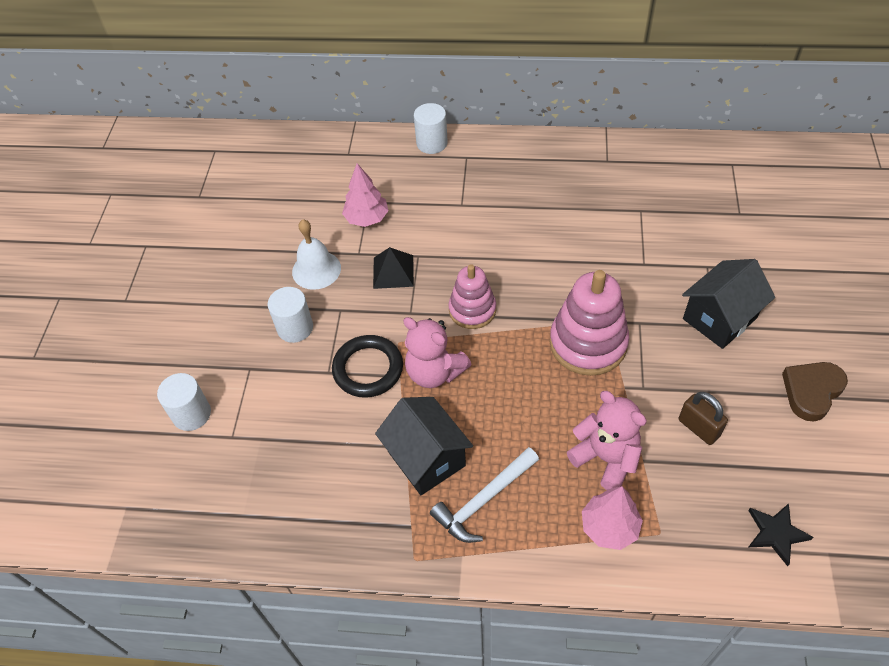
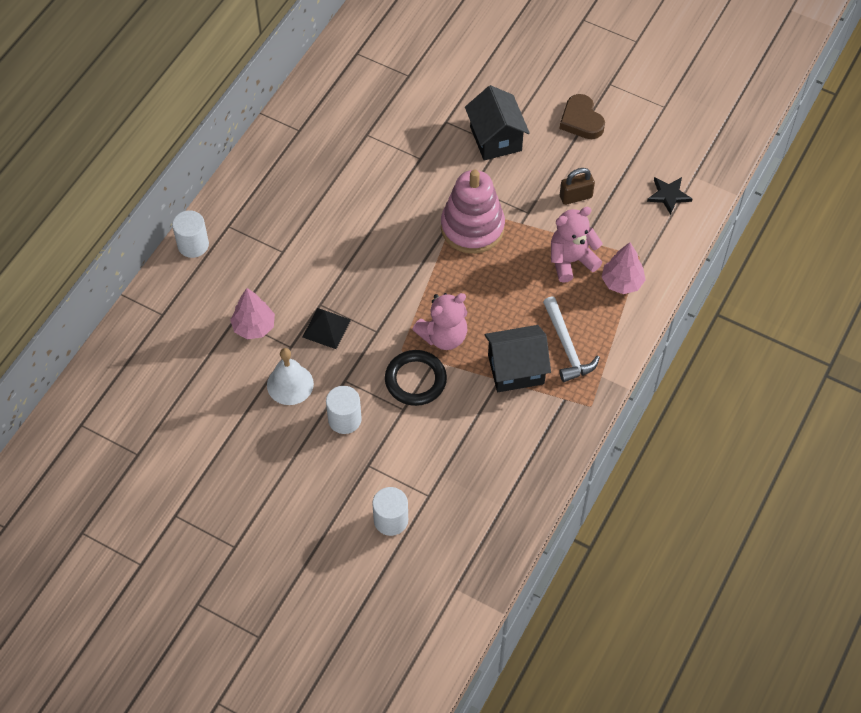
camera: 70 degrees left, 5 degrees up
(472, 310) = (399, 288): pink stacking toy -> none

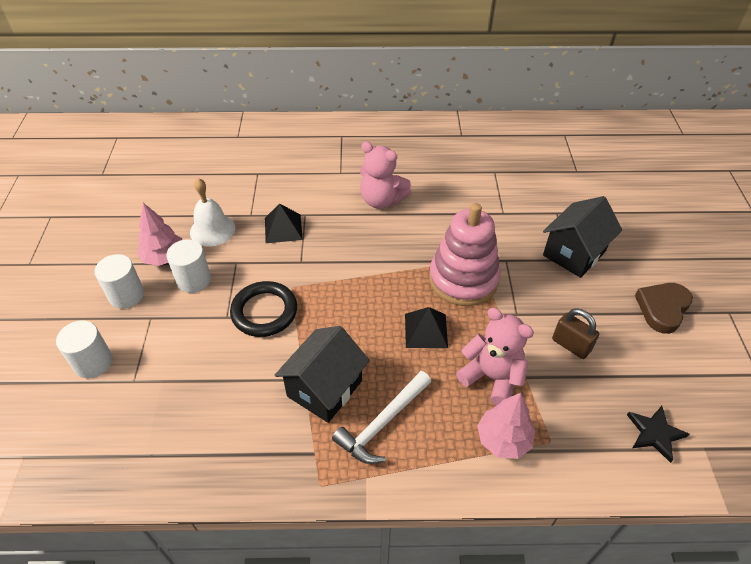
camera: 60 degrees right, 10 degrees down
(193, 245) = (311, 126): white cylinder -> white cylinder (126, 295)
(254, 327) = (257, 186): pink tree -> pink tree (164, 257)
(443, 336) = (327, 311): pink teddy bear -> pink teddy bear (381, 200)
(505, 279) = (426, 330): none -> black pyramid
(516, 369) = (324, 388): black house -> black house turned 75 degrees clockwise

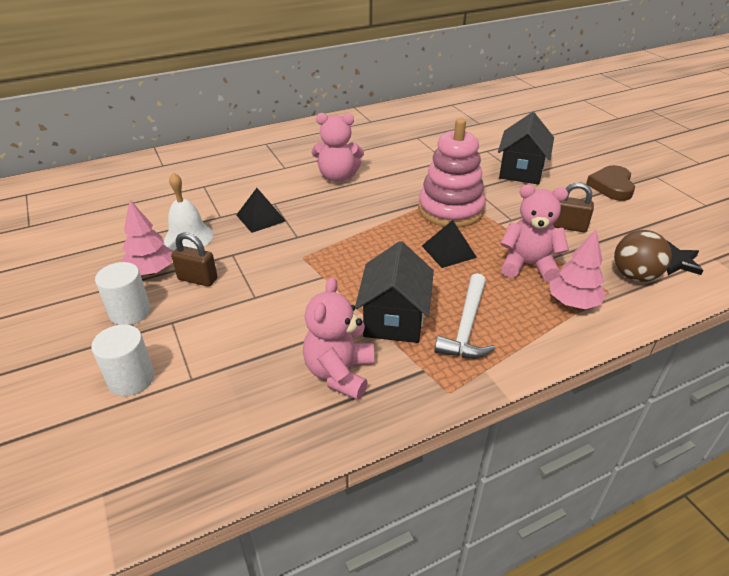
camera: 25 degrees left, 10 degrees down
(194, 280) = (197, 279): white cylinder -> brown padlock
(244, 425) = (339, 373): none -> pink teddy bear
(264, 312) = (290, 282): black ring -> none
(594, 434) = (634, 276): none -> brown ball

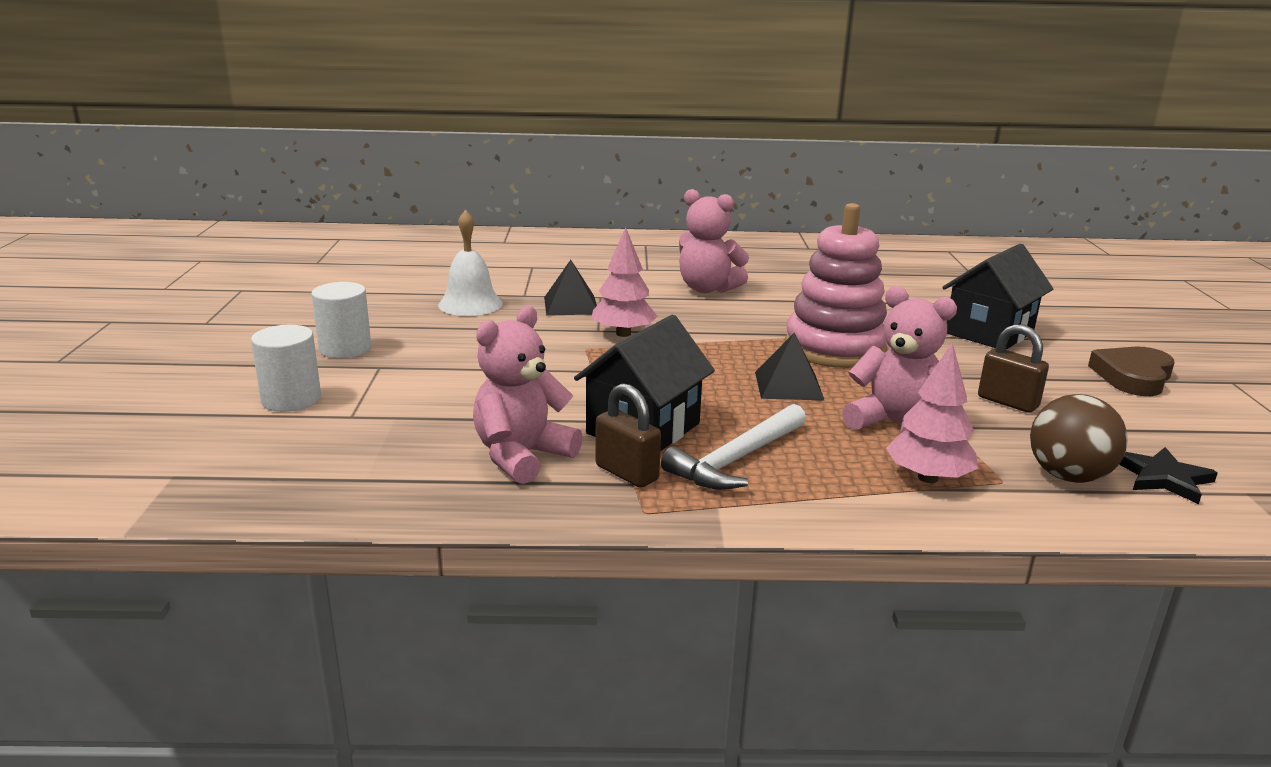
camera: 25 degrees right, 15 degrees down
(151, 271) = (401, 322): pink tree -> pink tree (623, 334)
(197, 279) = (444, 339): brown padlock -> brown padlock (626, 473)

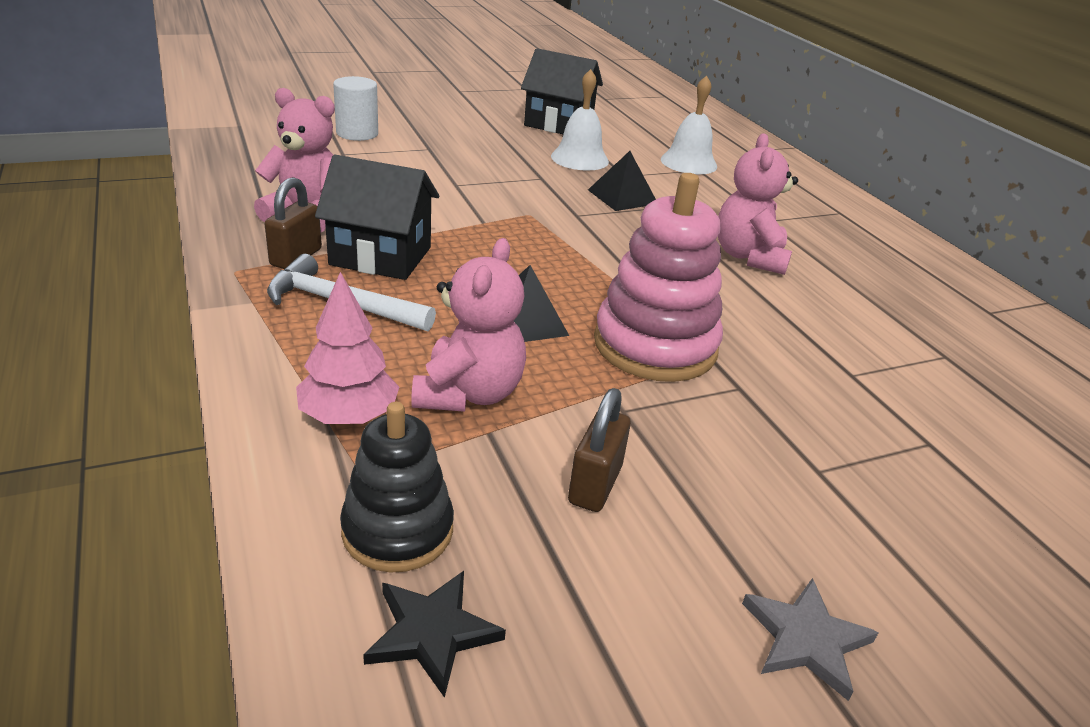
camera: 65 degrees right, 10 degrees up
(345, 348) = (451, 133): white cylinder -> none
(515, 267) = (688, 163): none -> white bell
(623, 334) = (579, 226): pink tree -> none
(989, 332) = (840, 475): black house -> black house (558, 124)
(1068, 476) = (397, 530): brown ball -> black stacking toy
(1133, 377) = (806, 639): brown heart -> grey star

